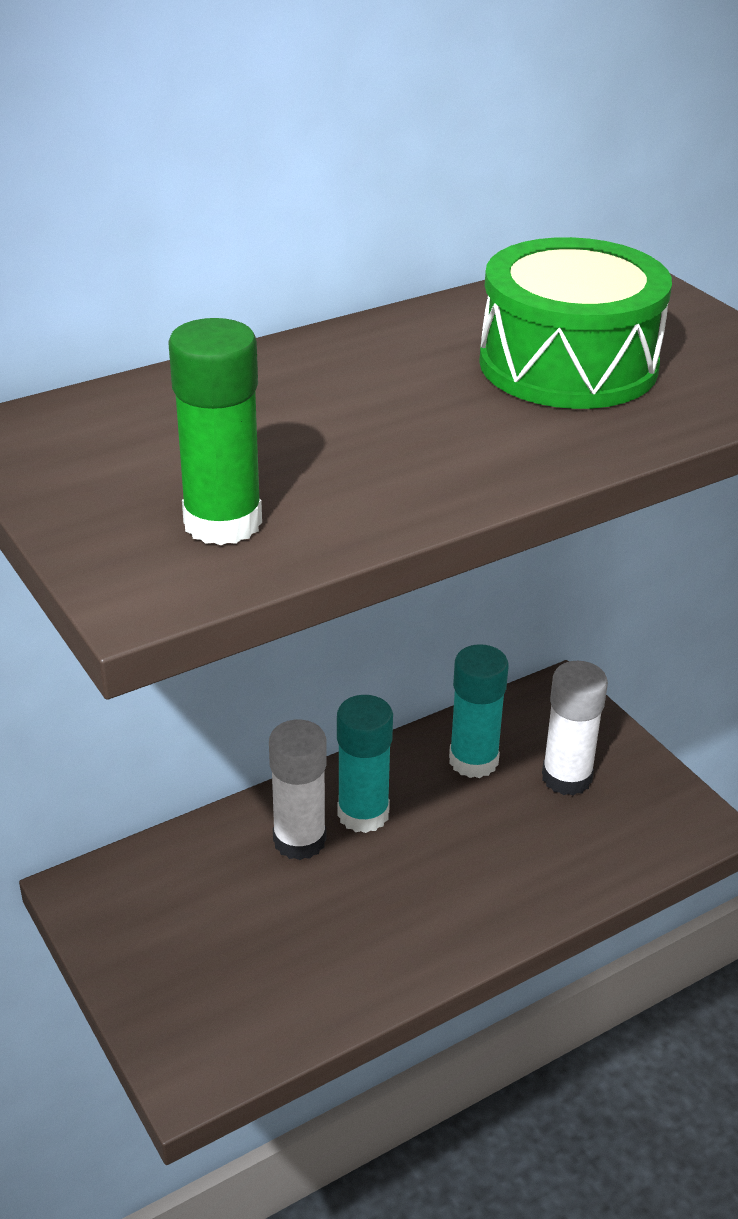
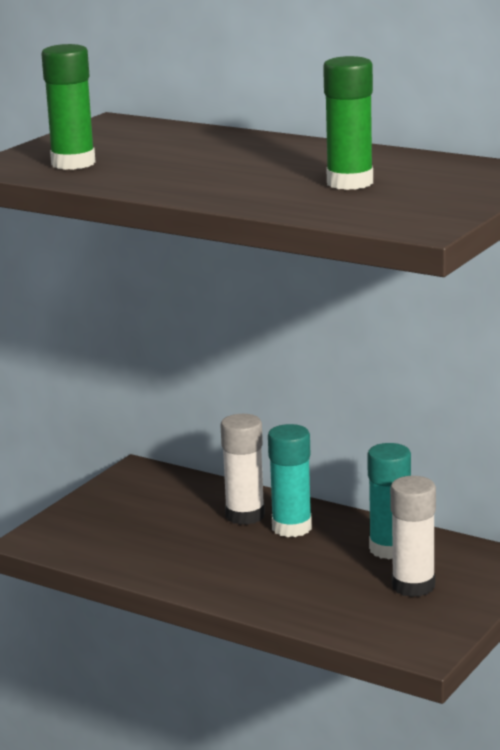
camera: 65 degrees right, 15 degrees down
(568, 364) = (349, 183): green drum -> green glue stick

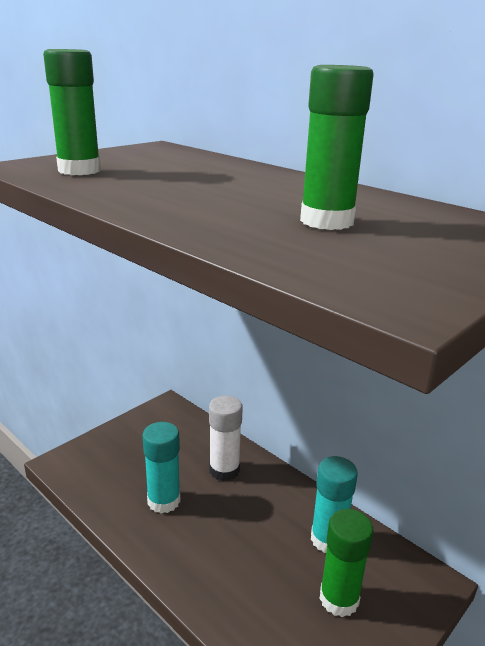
camera: 10 degrees right, 5 degrees up
(291, 528) = (255, 492): turquoise glue stick -> turquoise glue stick (164, 501)
(413, 586) = (339, 599): white glue stick -> green glue stick

